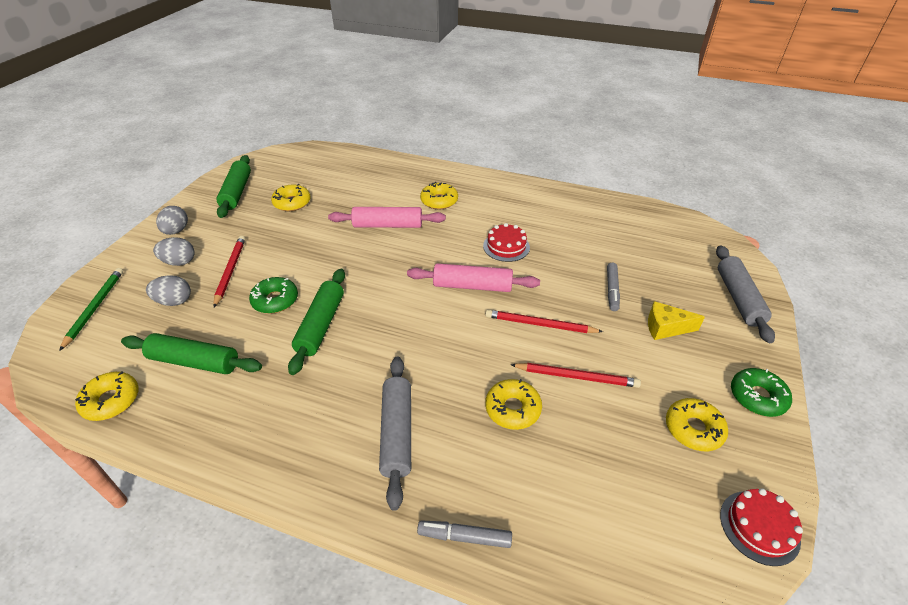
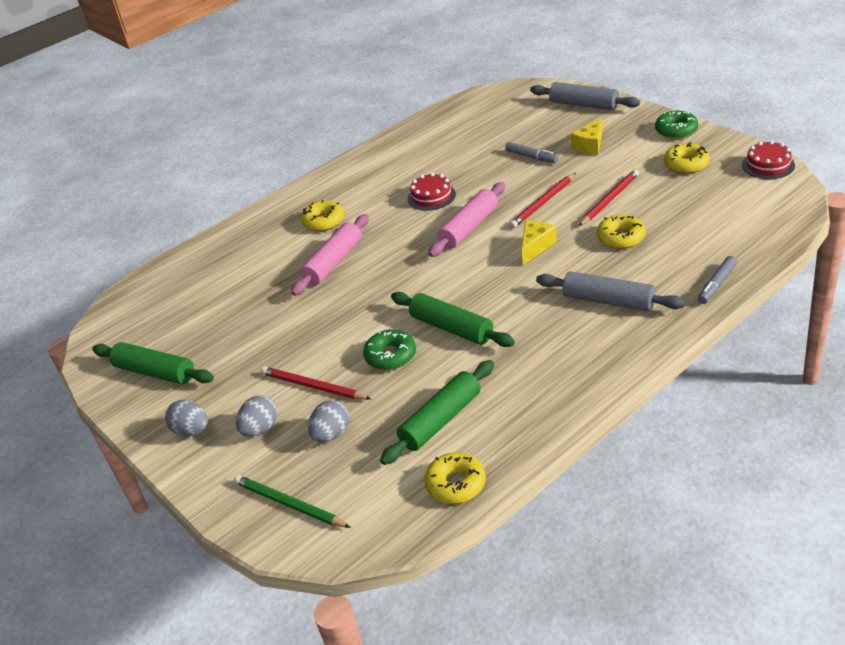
camera: 55 degrees left, 5 degrees down
(292, 203) = (224, 327): yellow donut -> none
(464, 343) = (535, 247): none -> yellow cheese

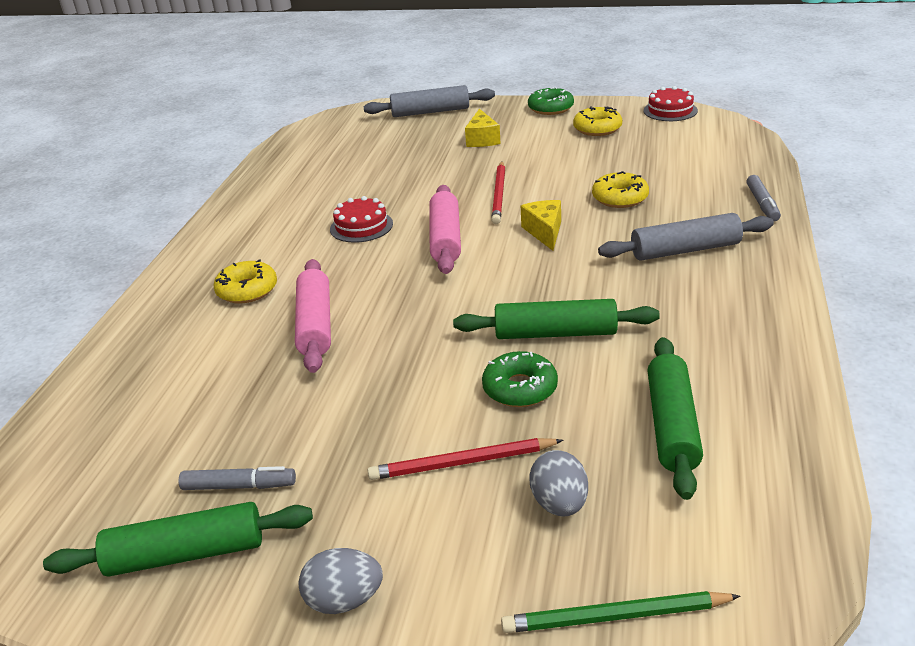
camera: 40 degrees left, 5 degrees down
(260, 429) = (451, 546): grey egg -> none
(456, 484) = (783, 482): yellow donut -> none
(531, 157) = (432, 163): grey marker -> grey marker (239, 486)
(609, 199) = (564, 173): red pencil -> none

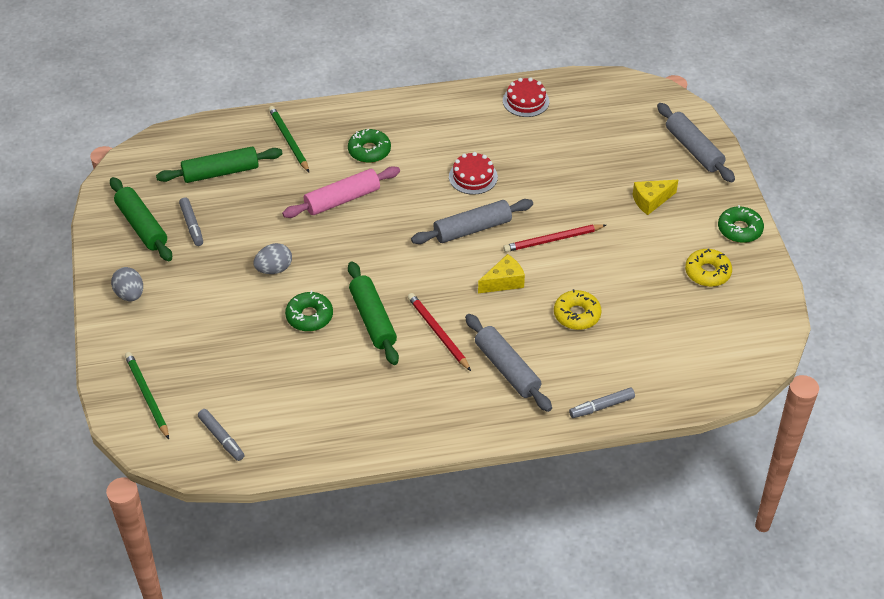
camera: 65 degrees right, 15 degrees up
(156, 354) = (288, 140): none -> green pencil
(247, 290) = (369, 151): yellow donut -> green donut
(445, 239) = (472, 229): pink rolling pin -> grey rolling pin
(462, 463) = (236, 309): red pencil -> red pencil (438, 333)
(559, 504) = (216, 358): grey egg -> grey egg (274, 269)
(670, 110) = (773, 317): red cake -> red cake (526, 101)
(672, 426) = (296, 394): green rolling pin -> green rolling pin (220, 172)
(745, 527) = (221, 438): none -> grey marker

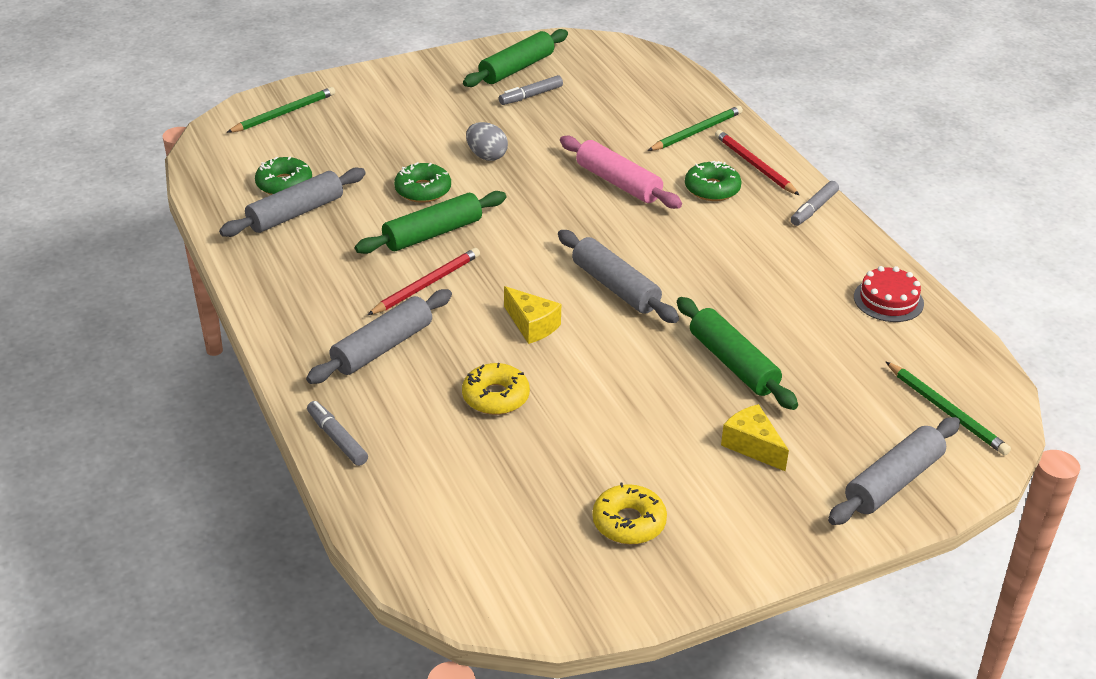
camera: 75 degrees right, 10 degrees down
(130, 294) = (417, 79): grey egg -> none
(220, 172) = (620, 98): green rolling pin -> green rolling pin (733, 363)
(221, 438) = (236, 165): grey marker -> grey marker (814, 209)
(313, 403) = (295, 213): none -> grey rolling pin
(473, 177) = (711, 274): red cake -> none
(552, 240) = (626, 358): red pencil -> red pencil (754, 165)
(638, 109) = (947, 411): none -> green pencil
(739, 229) = (739, 552): green donut -> green donut (284, 184)

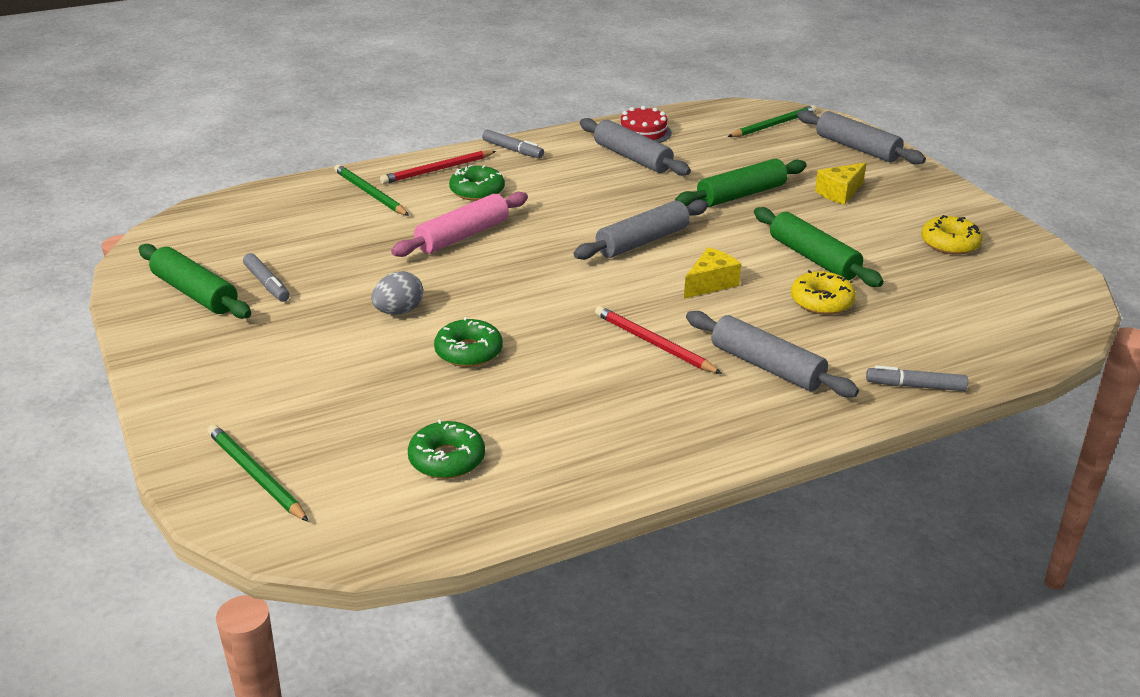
camera: 90 degrees left, 5 degrees down
(295, 213) = (516, 444): grey rolling pin -> grey rolling pin (632, 158)
(337, 439) = (915, 386): grey marker -> grey marker turned 45 degrees clockwise
(433, 234) = (558, 342): green rolling pin -> green rolling pin (813, 258)

